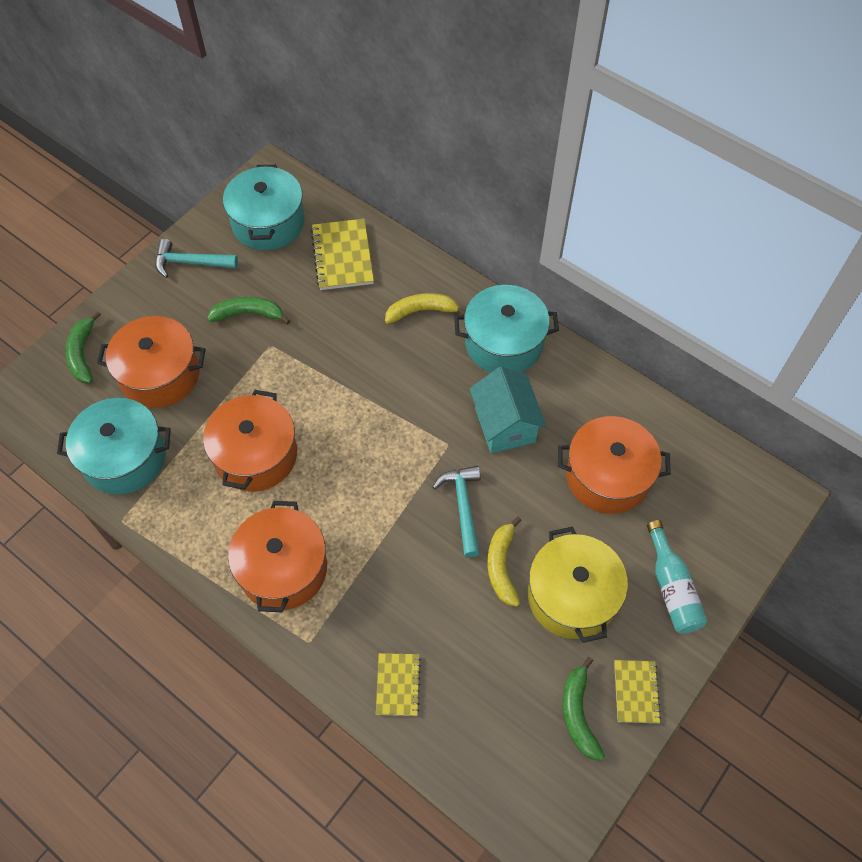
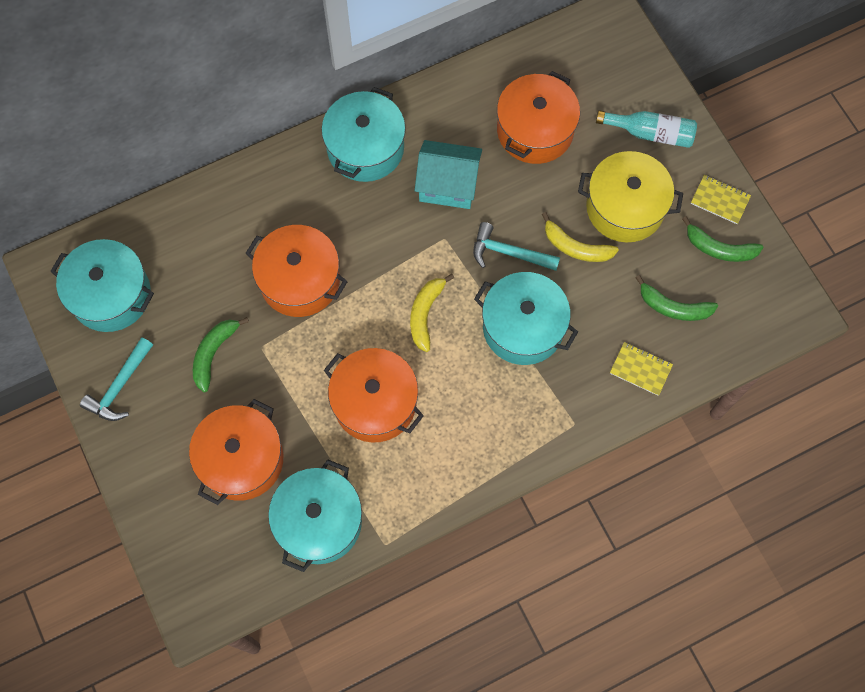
camera: 65 degrees left, 10 degrees up
(82, 354) = (177, 526): green banana -> green banana (673, 307)
(283, 569) = (498, 420): orange pot -> orange pot (300, 280)
(342, 256) = (192, 243): yellow notebook -> none
(390, 551) = (523, 327): none -> turquoise pot
(421, 311) = (294, 200): yellow banana -> yellow banana (425, 314)

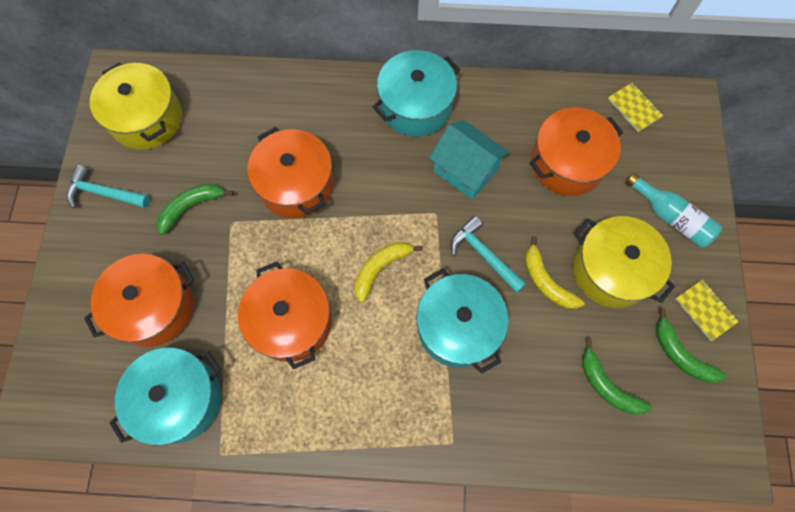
camera: 30 degrees right, 0 degrees up
(111, 295) = (147, 119): turquoise pot -> yellow pot
(120, 386) = (104, 193): turquoise hammer -> turquoise hammer turned 45 degrees clockwise
(640, 369) = (543, 427): yellow notebook -> yellow notebook (634, 108)

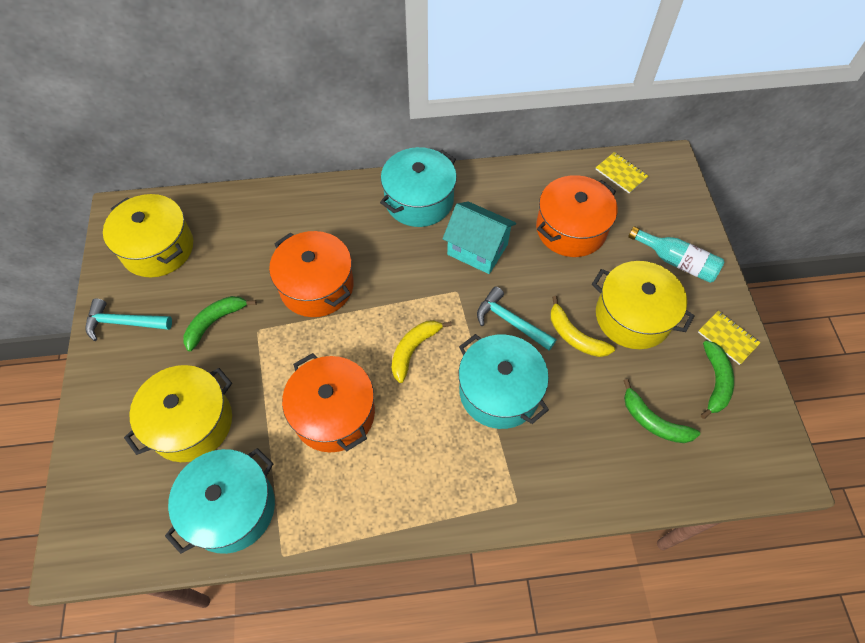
camera: 10 degrees left, 10 degrees down
(154, 307) = (191, 423): orange pot -> yellow pot
(681, 354) = (715, 381): green banana -> green banana turned 120 degrees counterclockwise

